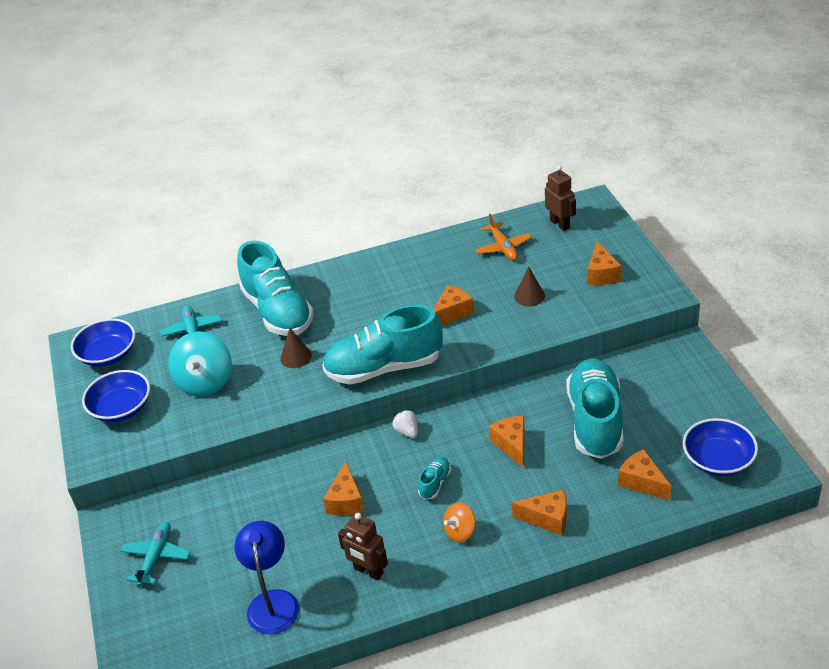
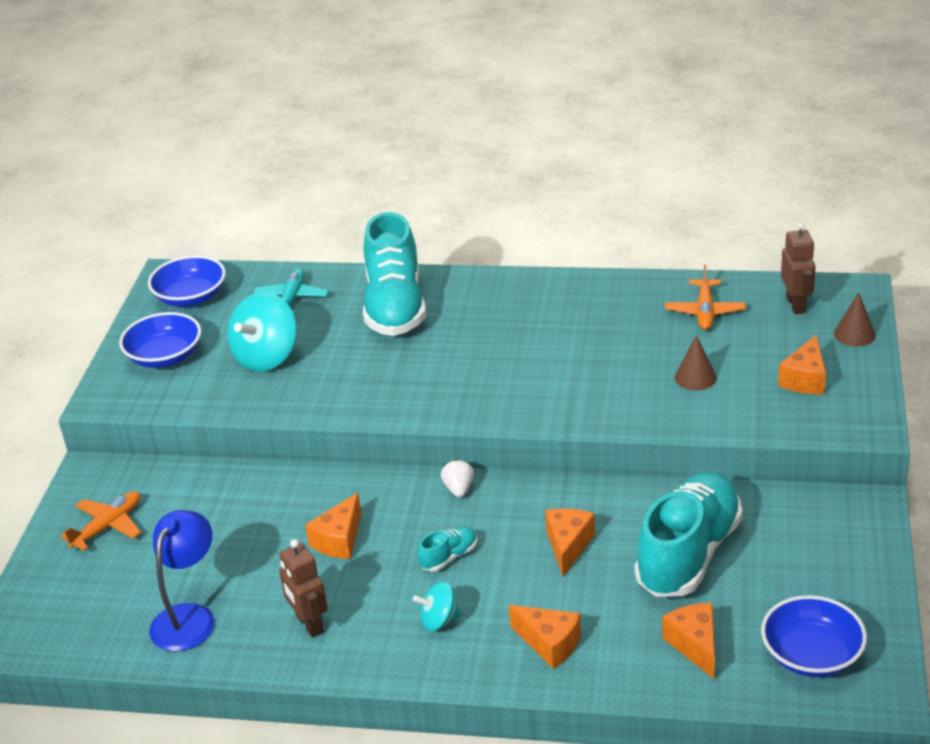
camera: 25 degrees right, 5 degrees down
(156, 557) = (108, 526): turquoise plane -> orange plane
(296, 357) = (379, 361): brown cone -> brown cone (854, 334)
(384, 368) = (467, 404): turquoise shoe -> none
(452, 313) = (588, 368): orange cheese -> none
(460, 532) = (439, 620): orange spinning top -> turquoise spinning top

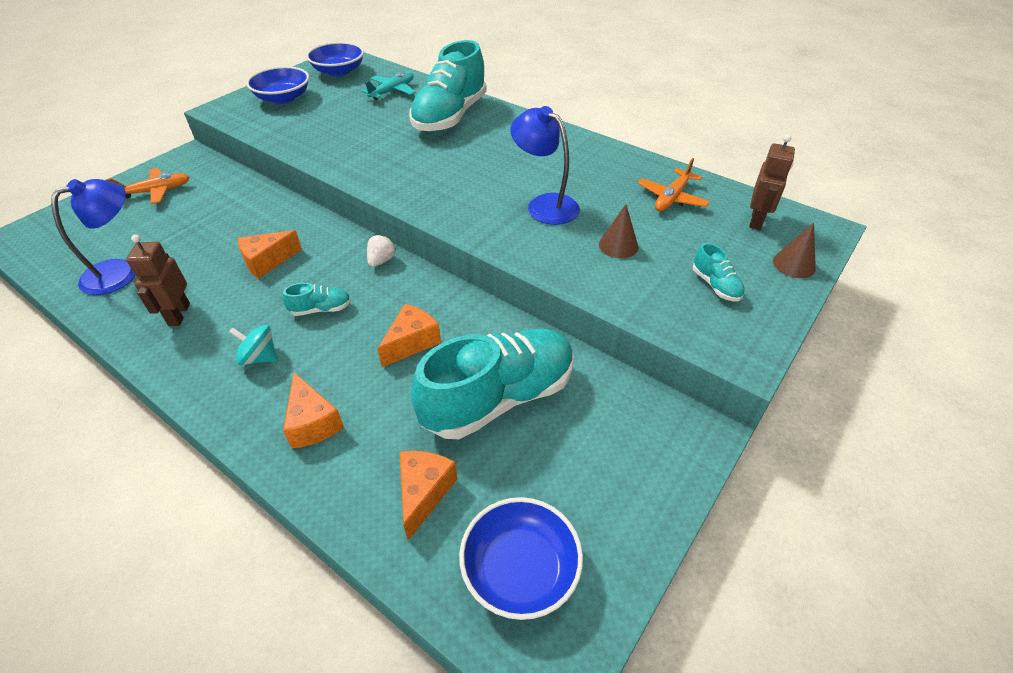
camera: 25 degrees right, 10 degrees up
(267, 357) = (337, 119): turquoise spinning top -> none
(592, 365) = (544, 205): none -> blue lamp
(805, 379) = (715, 285): orange cheese -> turquoise shoe

